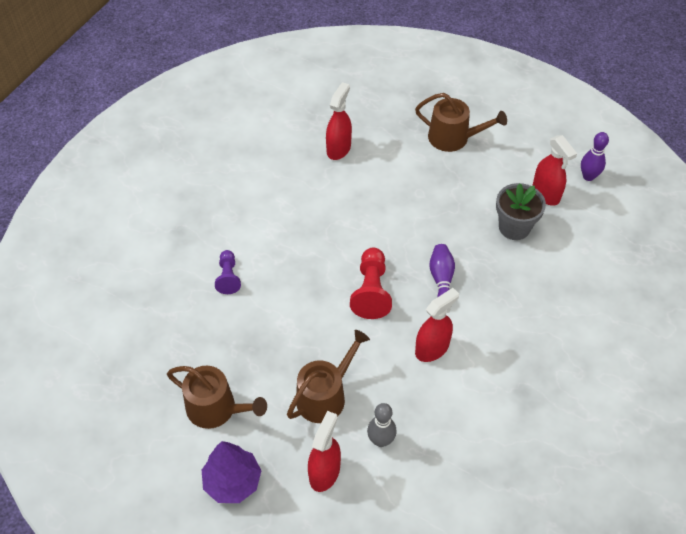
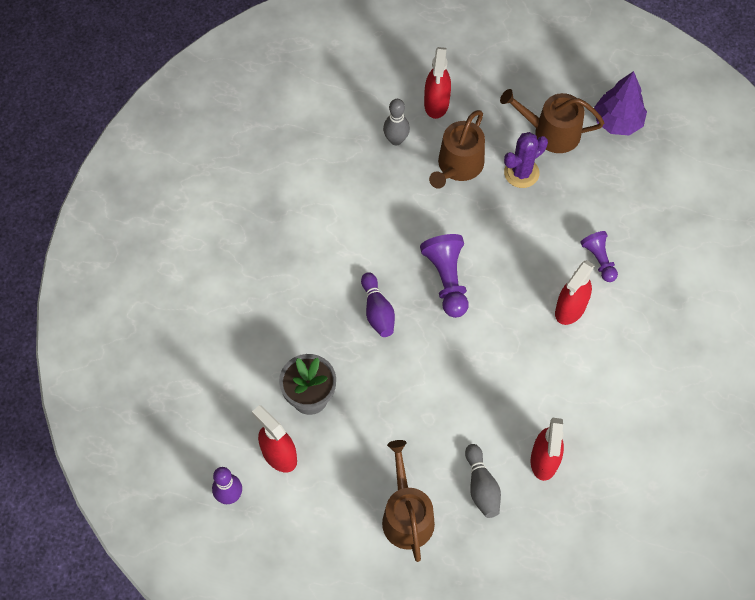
camera: 165 degrees right, 10 degrees up
(233, 482) = (510, 79): purple tree -> purple tree (617, 122)
(264, 373) = (521, 173): none -> purple cactus
(371, 291) = (447, 280): red pawn -> purple pawn
(392, 143) = (481, 486): none -> grey bowling pin
(432, 348) = (370, 234): red spray bottle -> red spray bottle (570, 309)
(453, 138) = (406, 515): brown watering can -> brown watering can turned 75 degrees clockwise

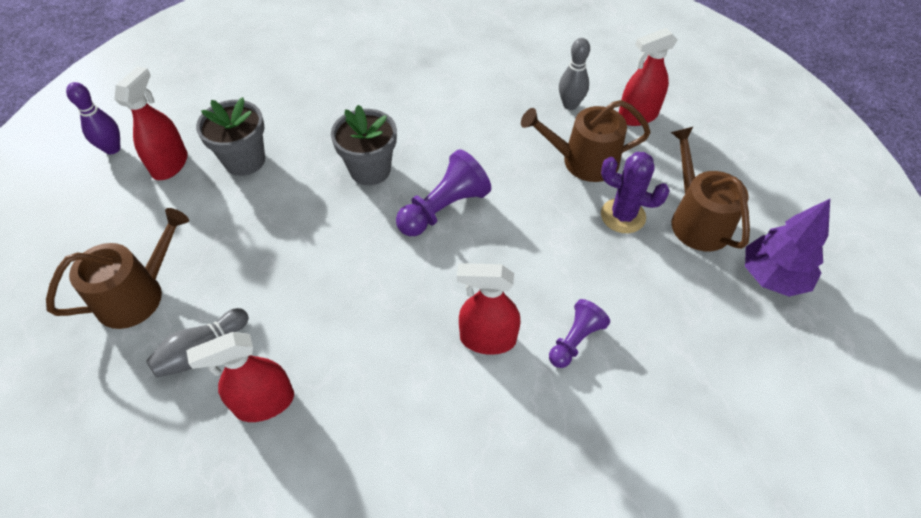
camera: 60 degrees right, 10 degrees down
(377, 311) = (370, 170): purple bowling pin -> grey flower pot

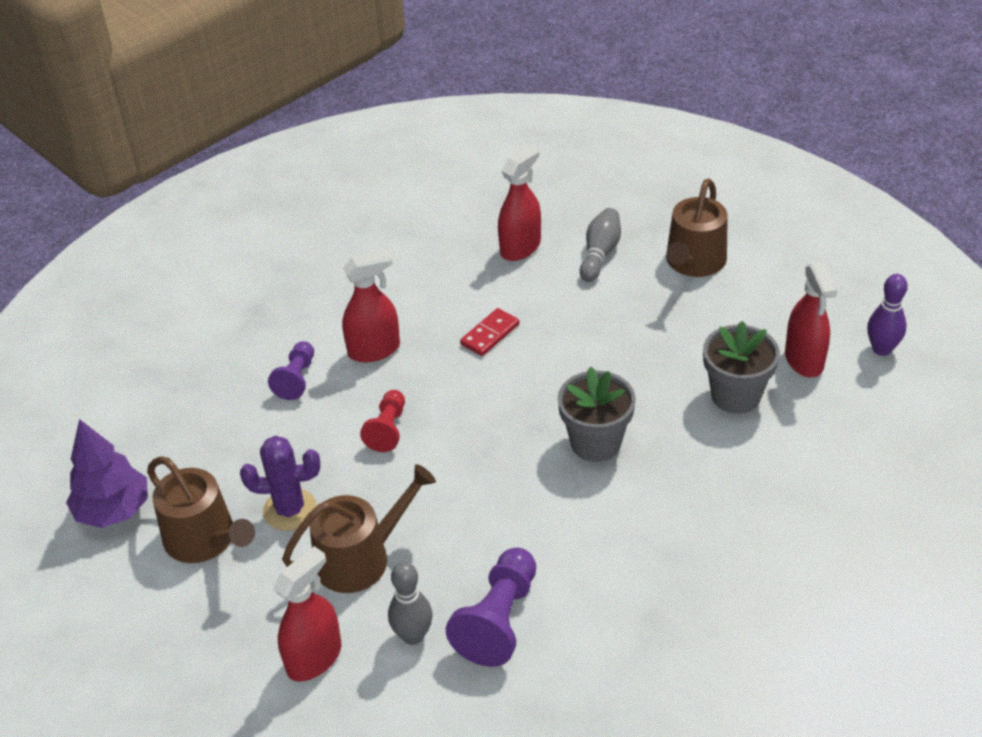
camera: 155 degrees right, 10 degrees down
(374, 304) = (490, 334): none -> red domino
(444, 208) = (486, 437): purple pawn -> purple pawn (498, 620)
(516, 250) = (387, 429): none -> red pawn

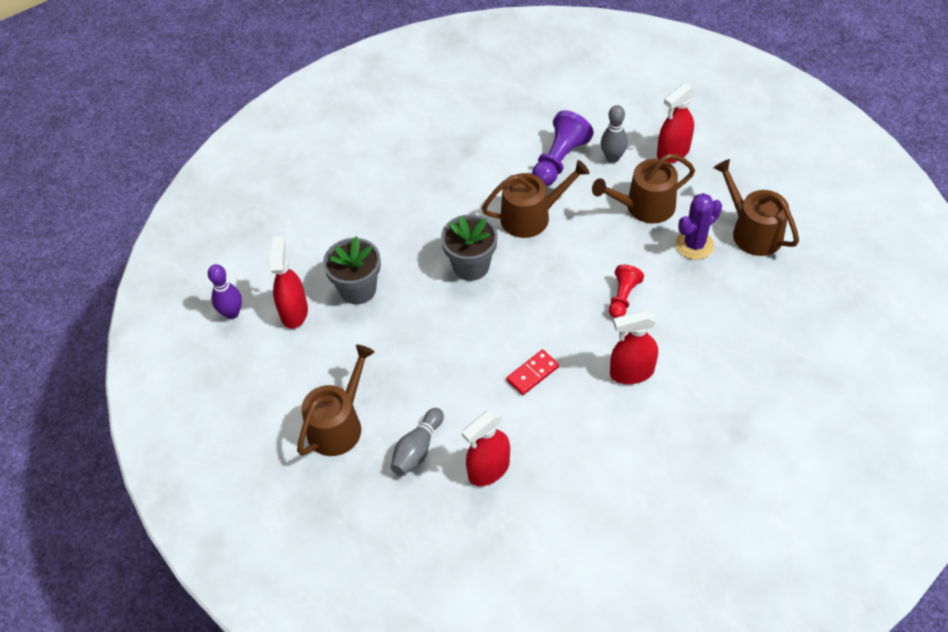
camera: 170 degrees left, 10 degrees up
(114, 510) = (823, 260): purple tree -> none
(290, 510) = (694, 245): purple cactus -> purple cactus turned 45 degrees counterclockwise
(296, 379) = (696, 353): purple pawn -> none
(526, 521) = (531, 216): none -> brown watering can

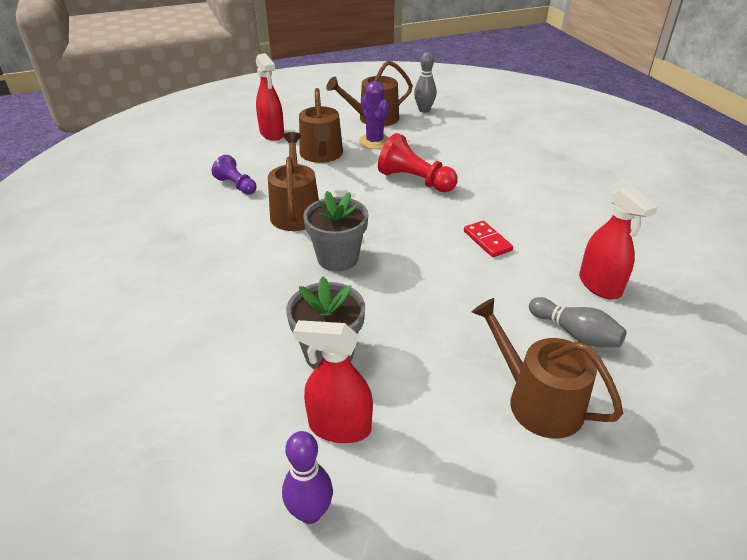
camera: 80 degrees left, 15 degrees down
(559, 160) = (236, 185): purple pawn -> purple pawn, size x0.63
(612, 157) = (255, 160): grey bowling pin -> grey bowling pin (424, 110)
(623, 297) = (415, 180): red pawn -> red pawn, size x1.59
(631, 372) = (496, 190): red spray bottle -> none

